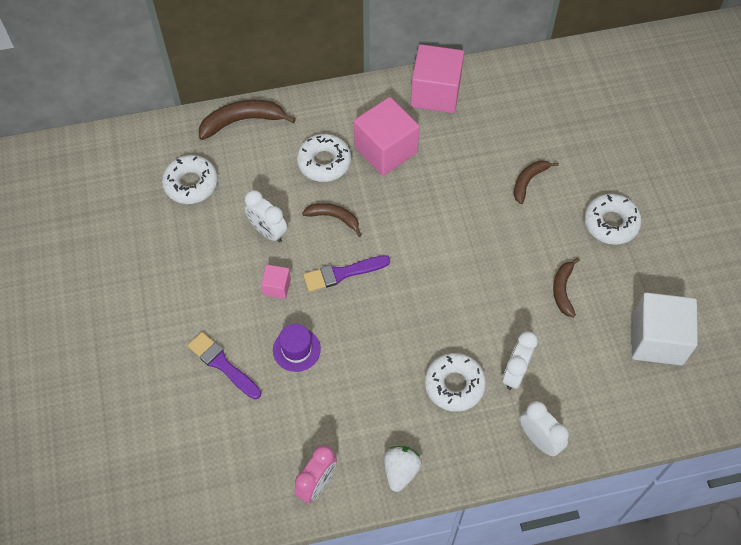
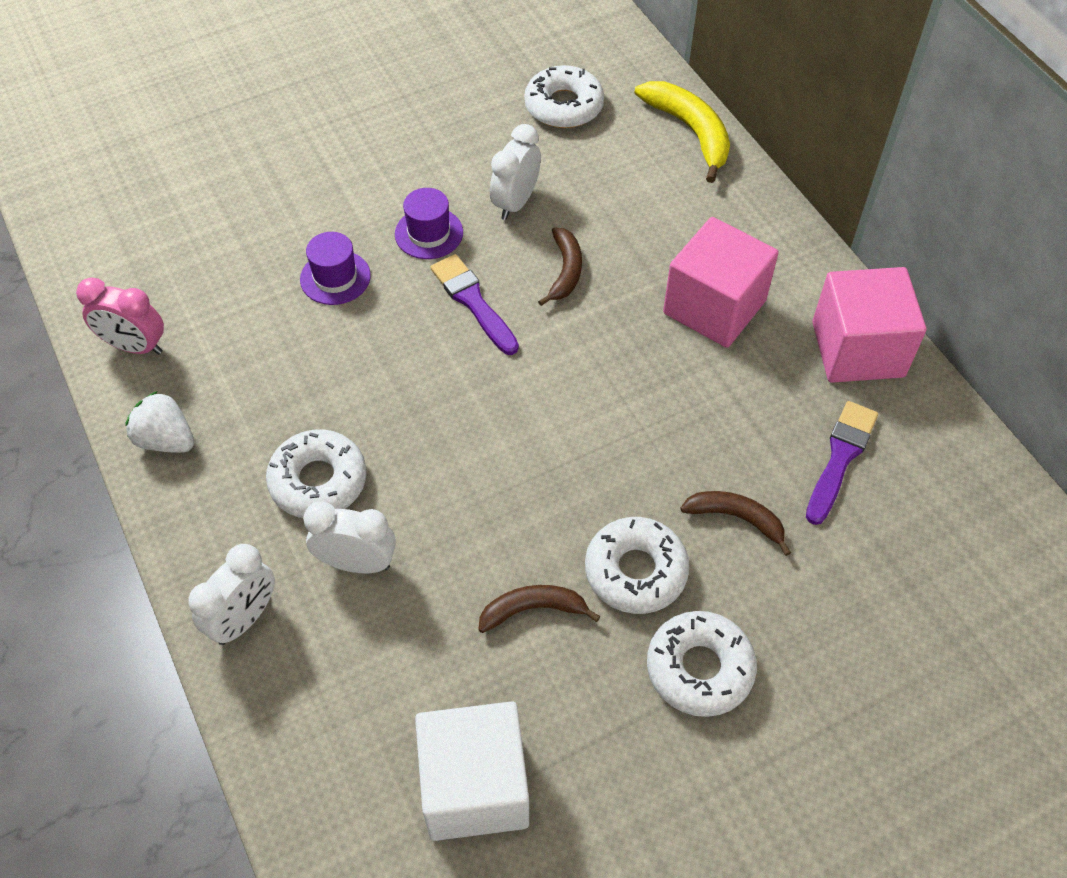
camera: 75 degrees right, 5 degrees down
(222, 364) = (295, 206): purple brush -> purple brush (840, 458)
(242, 121) = (690, 132): brown banana -> yellow banana
(277, 287) = (429, 233): pink cube -> purple hat
(324, 162) = (659, 238): white donut -> white donut (635, 571)
(400, 471) = (166, 440): white strawberry -> white strawberry turned 150 degrees counterclockwise

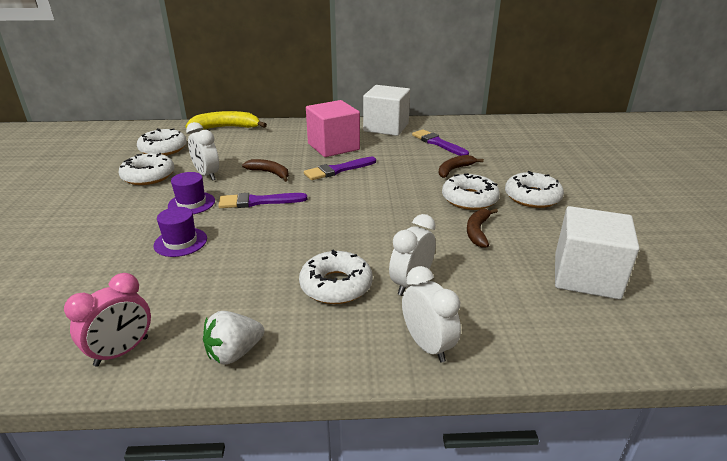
camera: 65 degrees left, 25 degrees down
(474, 143) = (148, 176): none -> white donut
(629, 351) = (338, 170): none -> purple brush
(857, 349) = (386, 127): pink cube -> white cube

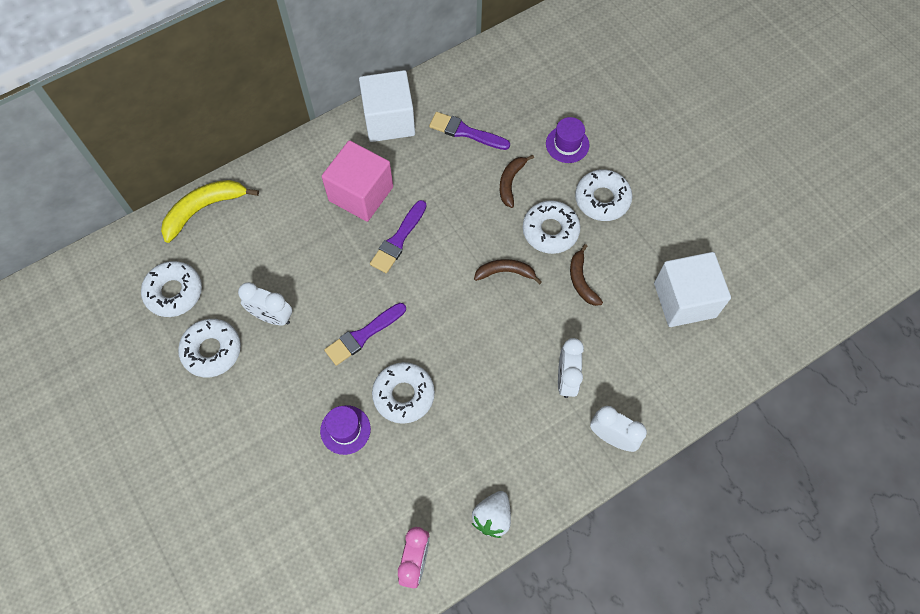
camera: 30 degrees left, 35 degrees up
(191, 203) = (302, 371): purple hat -> purple hat (567, 144)
(270, 173) = (334, 280): brown banana -> brown banana (505, 272)
(336, 285) = (513, 411): white donut -> white donut (403, 395)

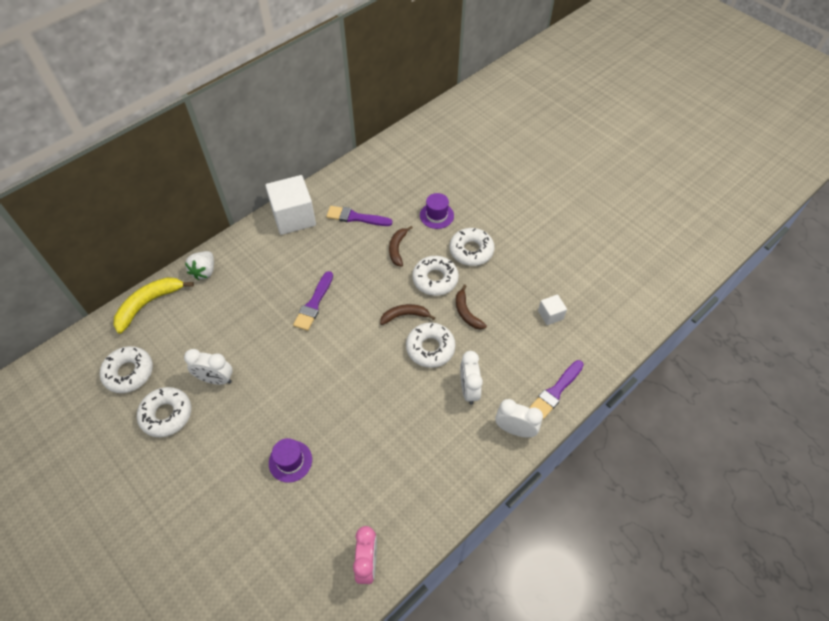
camera: 10 degrees left, 10 degrees down
(361, 194) = (278, 274): pink cube -> none
(363, 335) = (295, 382): purple brush -> purple brush (556, 391)
(403, 395) = (336, 424): white donut -> white donut (430, 348)
(492, 517) = (427, 512): white strawberry -> white strawberry (204, 271)
(684, 300) = (550, 315): white cube -> white cube, size x0.47

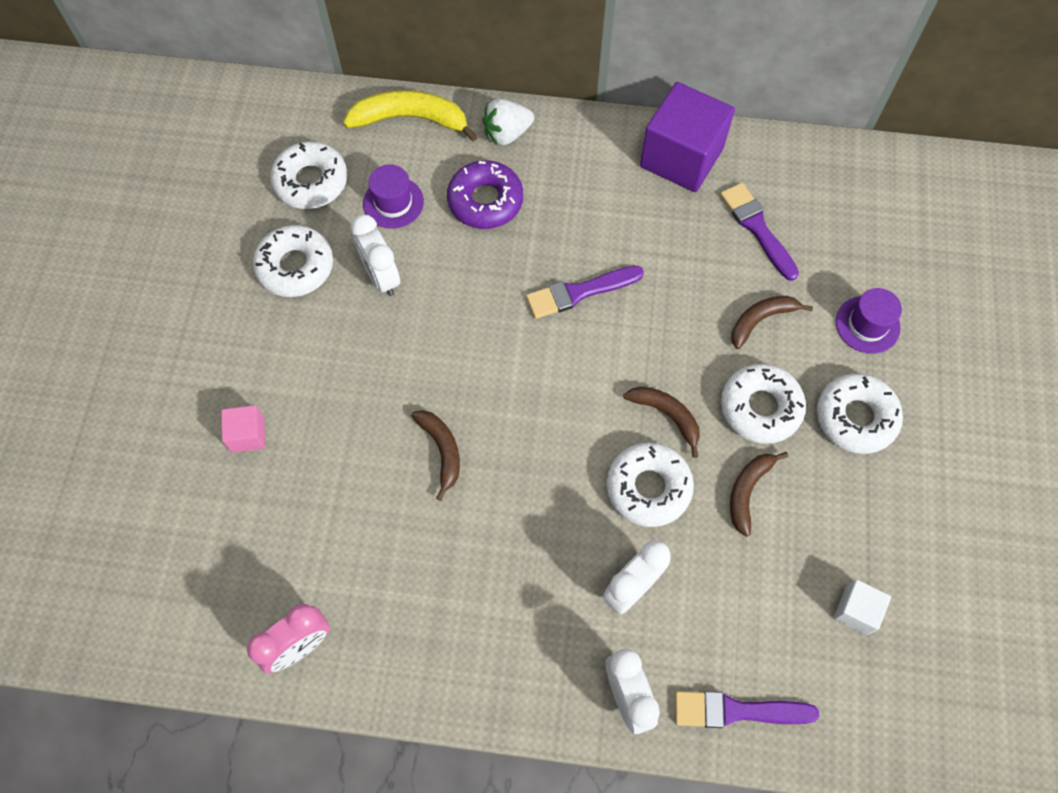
camera: 50 degrees right, 10 degrees up
(228, 306) = (485, 201): none -> purple donut
(232, 506) = (248, 435): none -> pink cube
(290, 461) = (351, 450): purple hat -> purple hat (393, 202)
(294, 217) = (681, 157): white cube -> purple cube
(331, 420) = (442, 451): none -> brown banana

